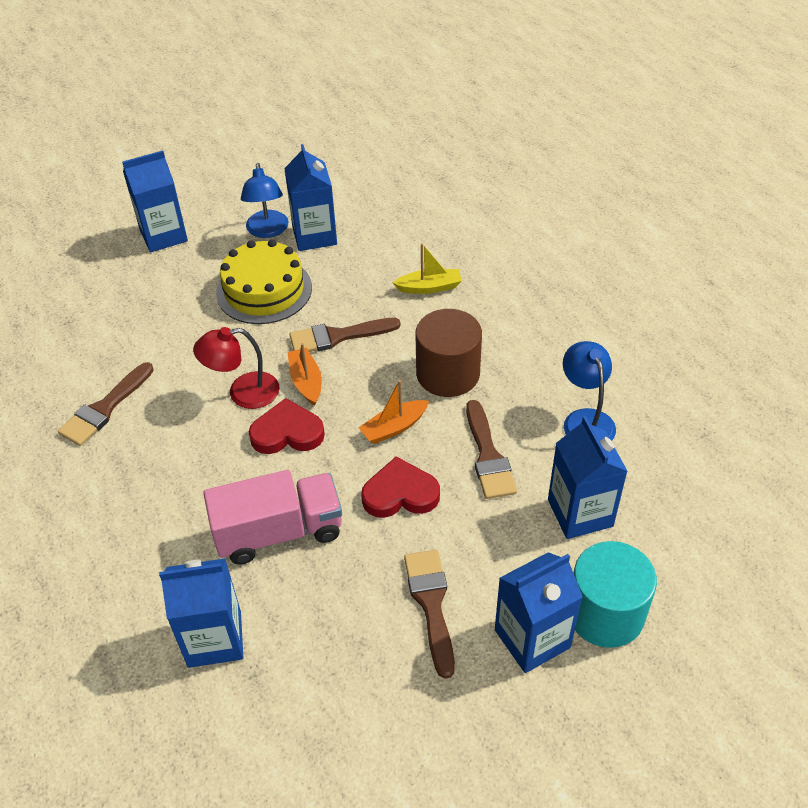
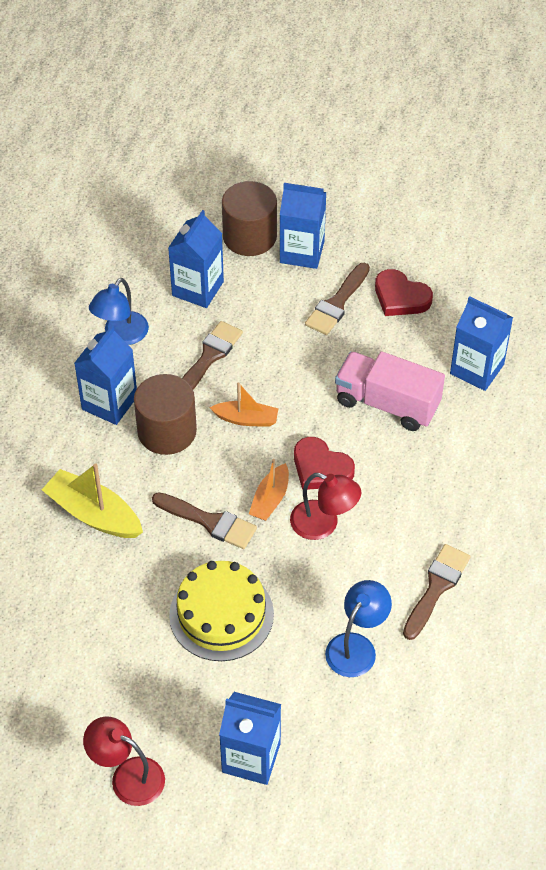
camera: 140 degrees left, 5 degrees up
(105, 408) = (436, 588): brown brush -> brown brush turned 45 degrees counterclockwise
(236, 186) = (128, 776): none -> red lamp
(267, 231) = (155, 685): blue lamp -> blue lamp (356, 646)
(314, 235) = (122, 645): blue carton -> blue carton (109, 403)
(400, 493) = (289, 374): red heart -> red heart (400, 297)
(429, 287) = (93, 514): yellow boat -> yellow boat, size x1.60
(605, 613) = (249, 236): turquoise cylinder -> brown cylinder

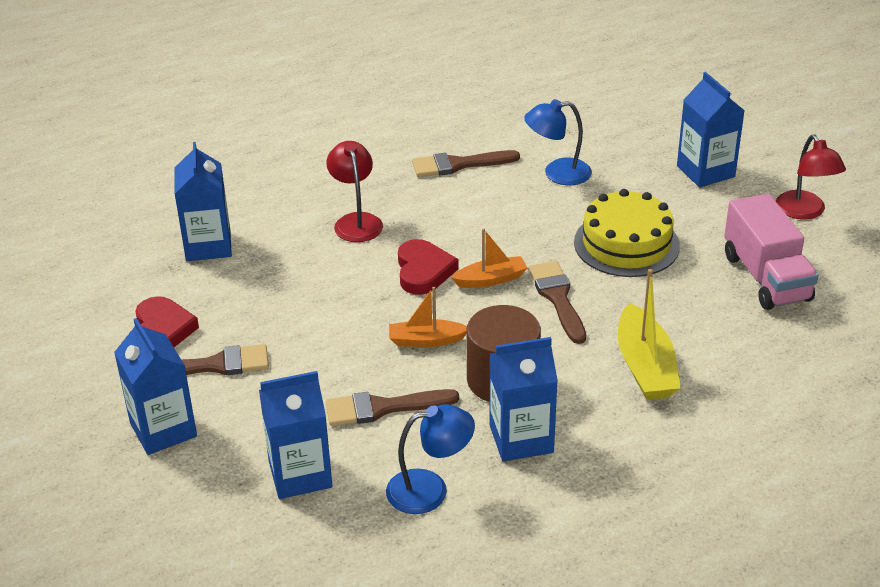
camera: 130 degrees left, 15 degrees down
(246, 419) = (426, 340): orange boat -> orange boat turned 60 degrees counterclockwise
(249, 236) = (178, 483): brown cylinder -> none
(323, 524) = (476, 241): red lamp -> red lamp (356, 221)
(387, 403) = (307, 272): pink truck -> pink truck (766, 277)

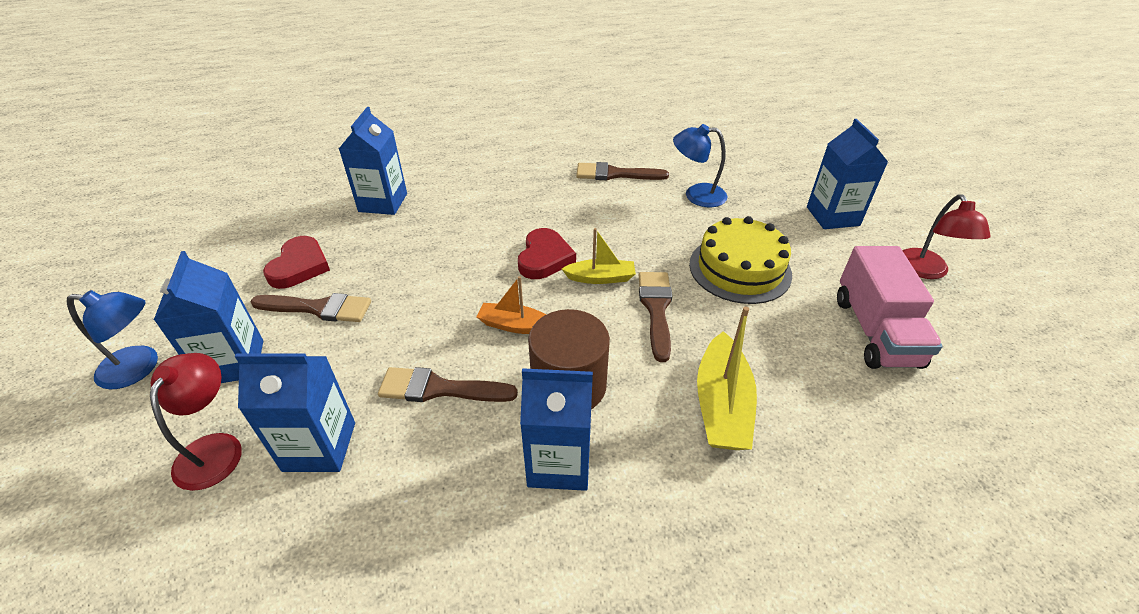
camera: 15 degrees right, 5 degrees up
(356, 221) = (509, 204): red lamp -> red lamp (214, 448)
(430, 489) = (435, 503): blue lamp -> blue lamp (139, 368)
(491, 279) = (601, 278): orange boat -> yellow boat

